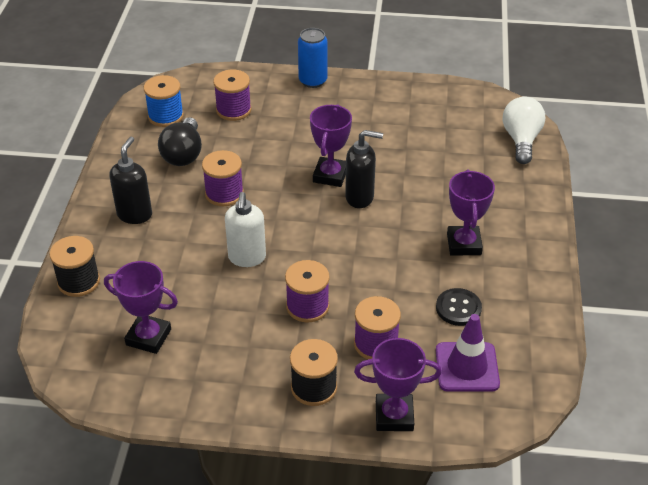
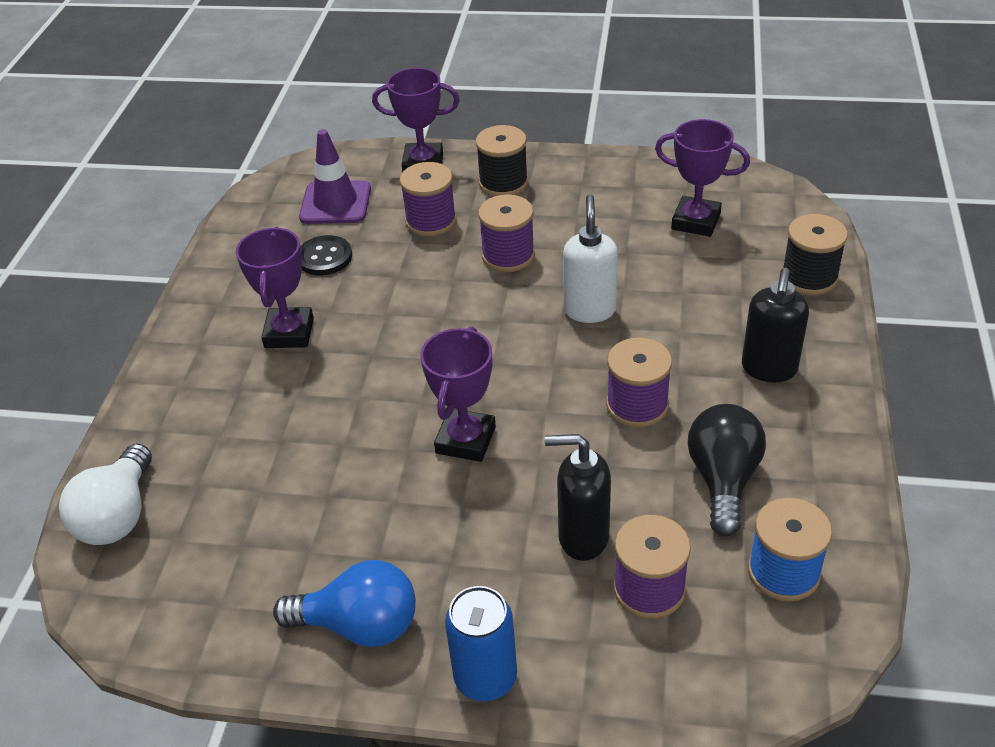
camera: 175 degrees left, 0 degrees up
(360, 197) = (422, 401): black soap dispenser -> black soap dispenser (582, 537)
(374, 97) = (359, 625): none -> blue light bulb

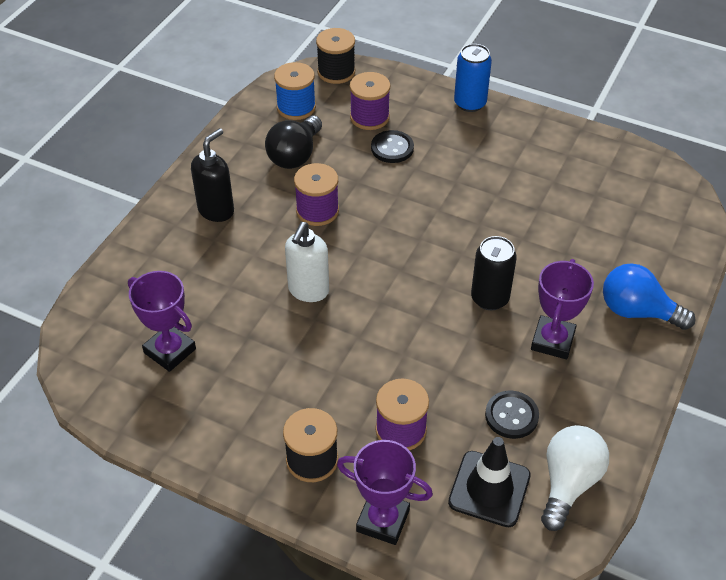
camera: 165 degrees left, 5 degrees up
(118, 515) = (678, 232): white light bulb -> white light bulb (568, 483)
(335, 203) = (489, 489): purple traffic cone -> black traffic cone
(359, 625) = (530, 139): blue light bulb -> blue light bulb (637, 311)
(371, 358) = (490, 298): none -> black can
(465, 440) = (439, 219): purple trophy -> none
(508, 255) = (347, 365): purple spool -> none
(582, 537) = (392, 148): black soap dispenser -> black button
(809, 277) = (129, 269): black spool -> black spool (336, 72)

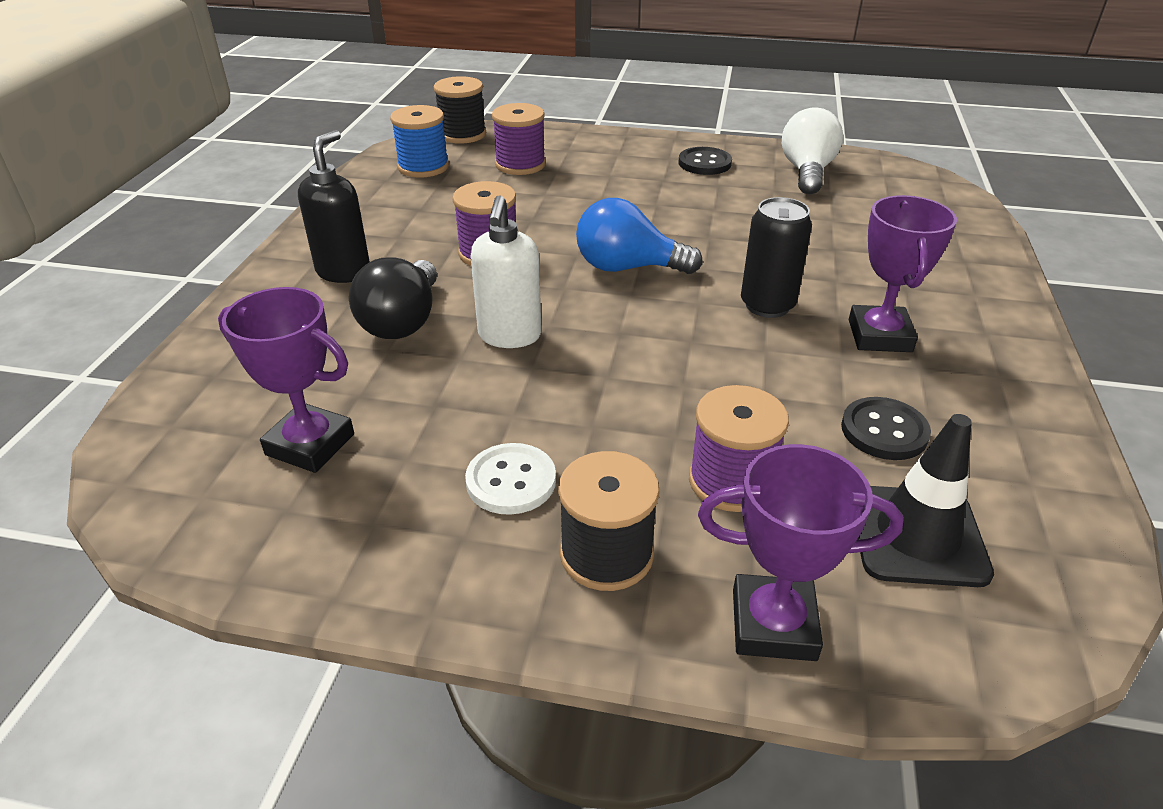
camera: 15 degrees left, 10 degrees down
(275, 401) = (511, 481): none -> white button
(295, 155) = (438, 207): black light bulb -> black light bulb (402, 322)
(392, 148) = (561, 186): black button -> black button (704, 163)
(470, 103) = (635, 141): blue can -> none
(568, 483) = (1027, 502): white light bulb -> white light bulb (807, 172)
(637, 311) = (962, 289): blue light bulb -> blue light bulb (627, 268)

